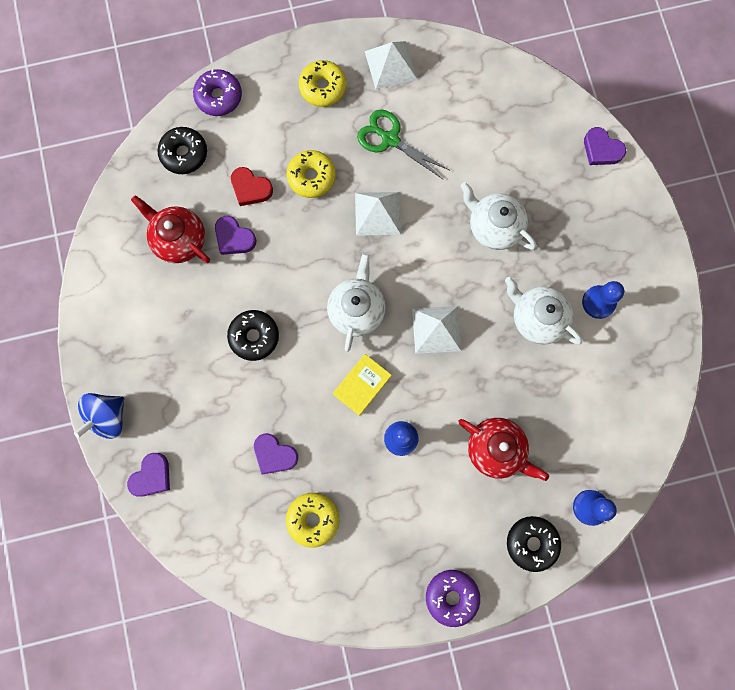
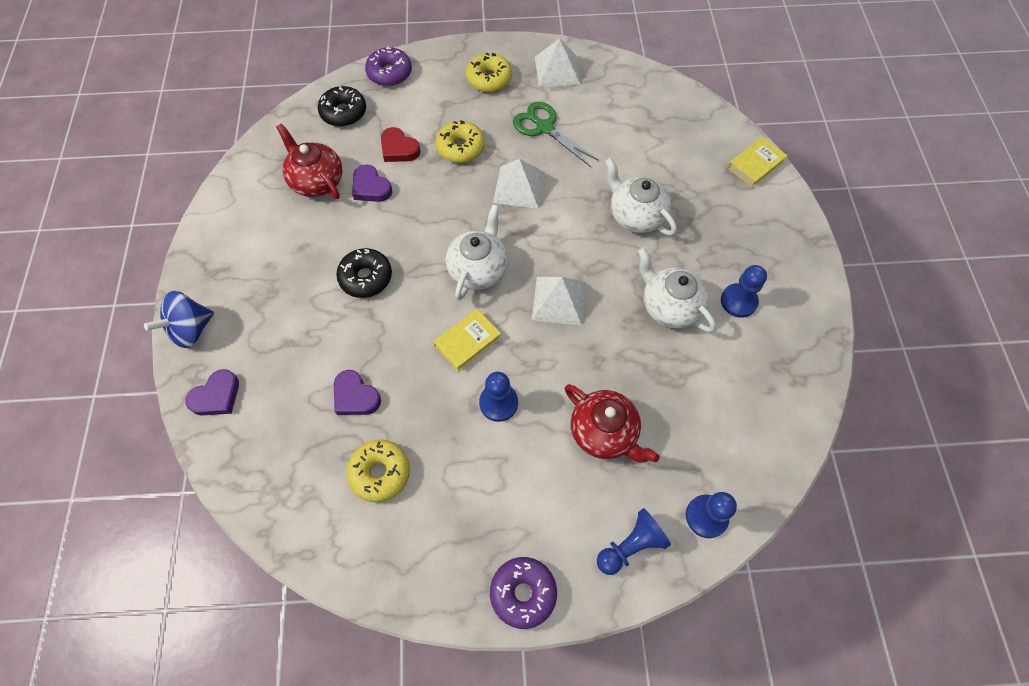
camera: 10 degrees right, 15 degrees down
(531, 543) = (630, 546): black donut -> blue pawn
(601, 149) = (755, 165): purple heart -> yellow book

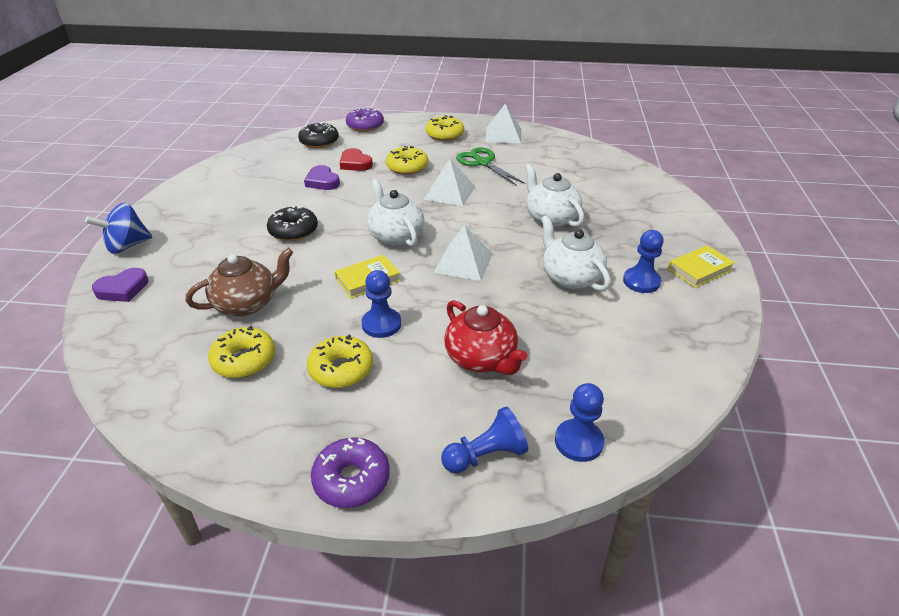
camera: 10 degrees right, 25 degrees down
(317, 181) = (279, 174): red teapot -> none
(355, 396) = (247, 304): purple heart -> brown teapot
(477, 468) = (341, 369): none -> yellow donut
(478, 269) = (395, 236): white teapot -> white teapot turned 60 degrees counterclockwise
(755, 165) = (670, 199): yellow book -> yellow book (699, 270)

